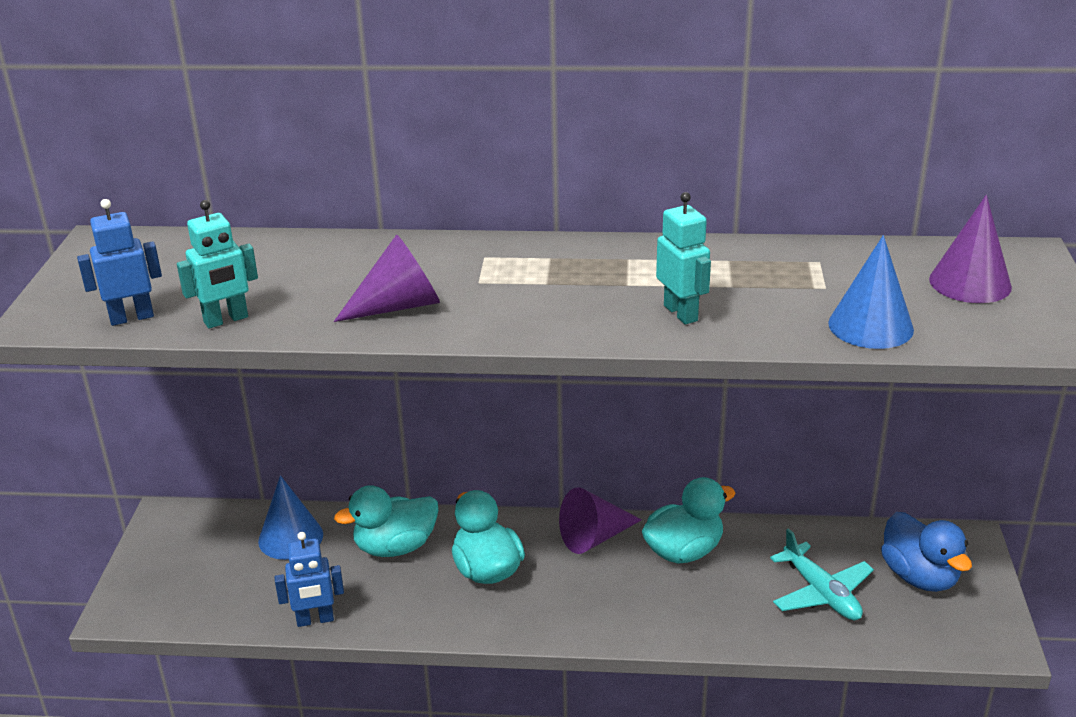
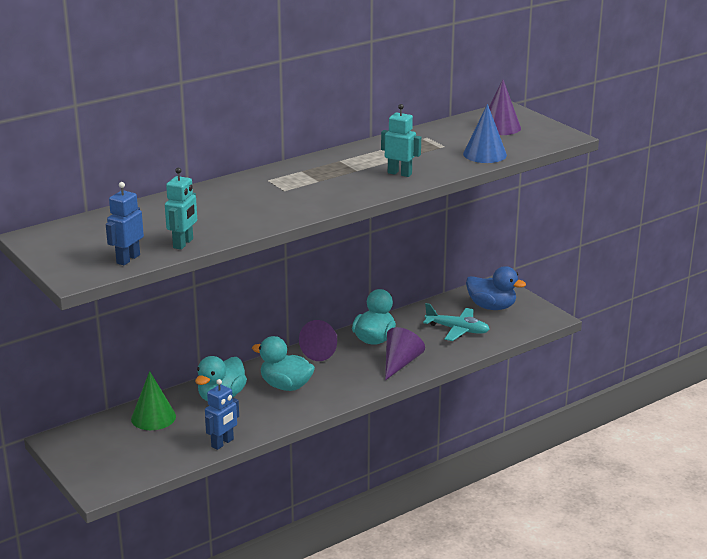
camera: 40 degrees left, 5 degrees down
(290, 537) = (153, 417): blue cone -> green cone
(399, 306) = (263, 211): purple cone -> purple cone (400, 363)

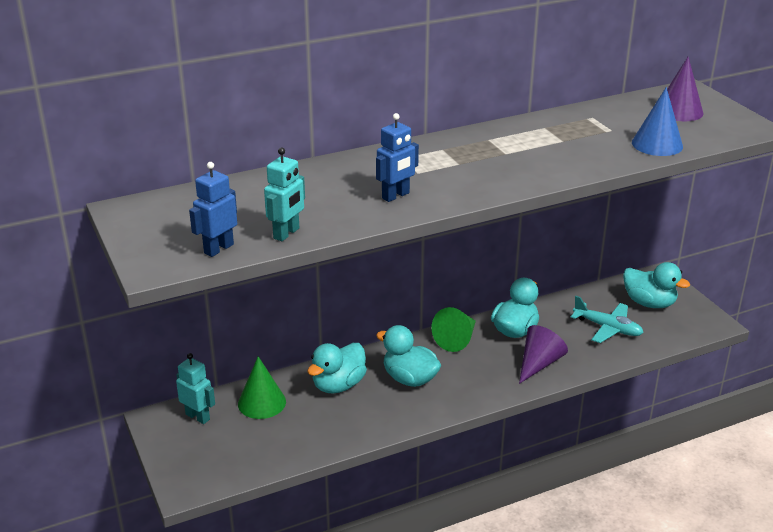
camera: 10 degrees right, 5 degrees up
(222, 443) = (328, 444): blue robot -> blue robot (396, 196)
(323, 351) = (457, 339): purple cone -> green cone
(399, 173) = (554, 161): turquoise robot -> turquoise robot (198, 417)
(492, 307) = (649, 303): blue duck -> turquoise duck

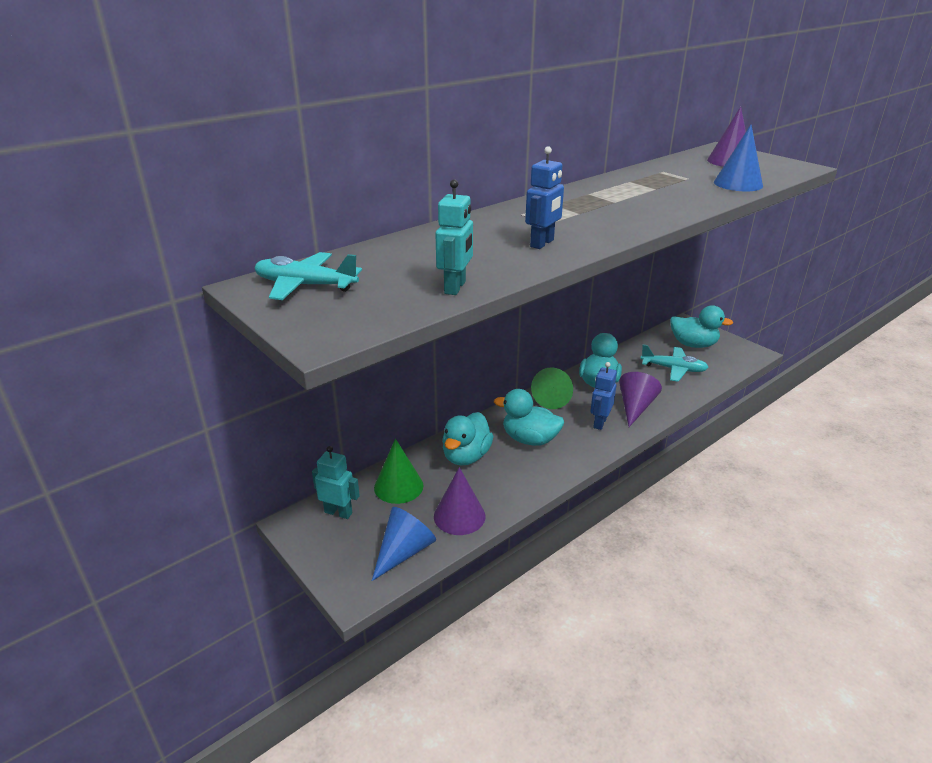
camera: 15 degrees left, 0 degrees up
(166, 214) = (305, 285): none -> turquoise plane
(218, 249) = (388, 310): blue robot -> blue robot (599, 423)
(241, 462) = (404, 551): none -> blue cone
(305, 440) = (459, 516): none -> purple cone

